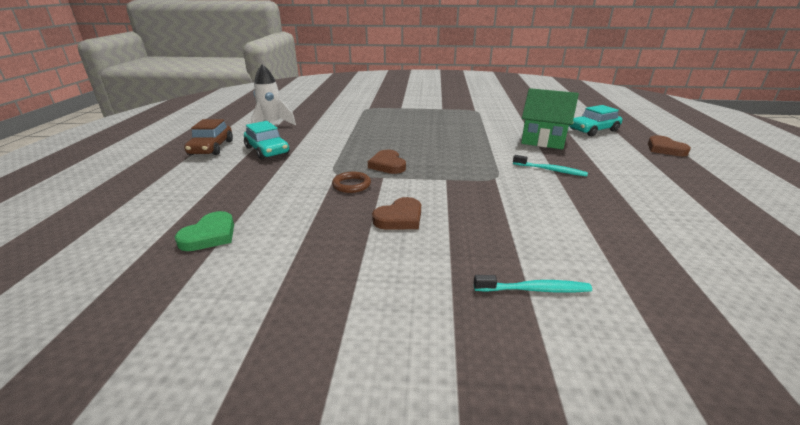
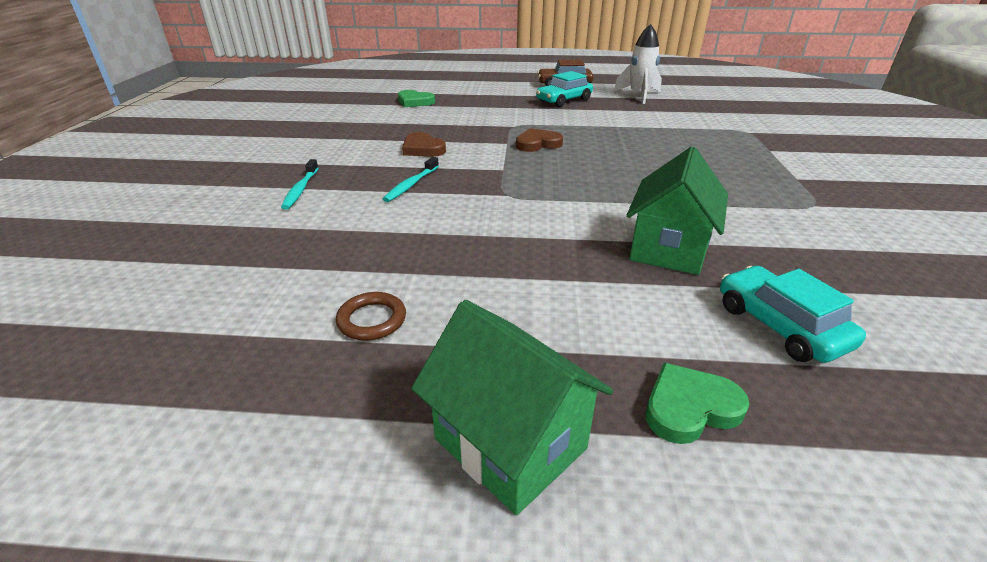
camera: 90 degrees right, 5 degrees up
(351, 185) = (488, 132): brown ring -> brown ring (372, 320)
(550, 170) = (535, 234): turquoise toothbrush -> turquoise toothbrush (411, 185)
(665, 149) = (689, 407): brown heart -> green heart
(731, 179) = (510, 443): none -> green house

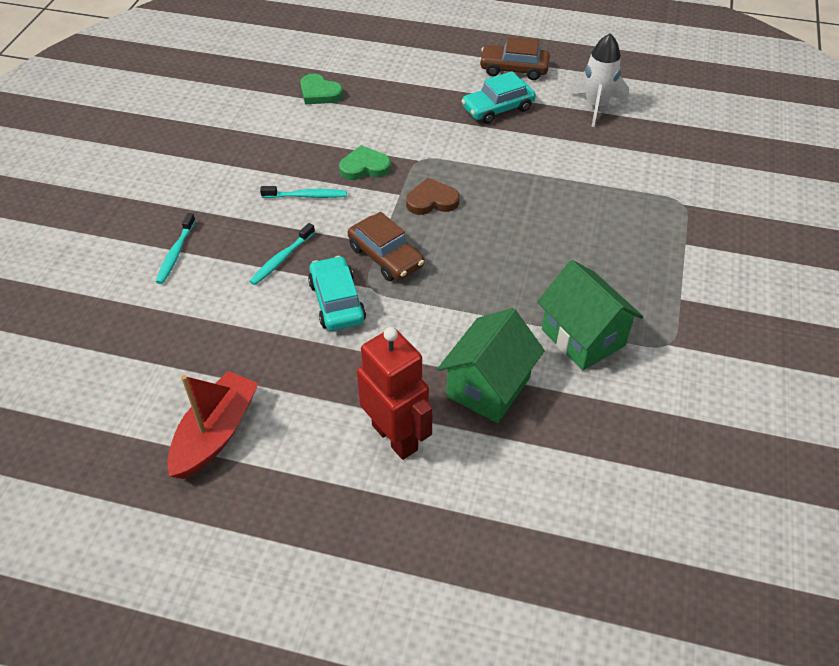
camera: 10 degrees right, 15 degrees up
(372, 320) = (215, 433): brown ring -> red boat
(422, 149) = (306, 196): brown heart -> turquoise toothbrush
(510, 443) = (286, 557): green house -> green house (583, 337)
(513, 176) = (386, 256): none -> brown car
(593, 298) = (395, 437): none -> red robot
(689, 407) = (419, 550): green heart -> green heart (364, 167)
(780, 325) = (531, 488): turquoise car -> turquoise car (337, 302)

